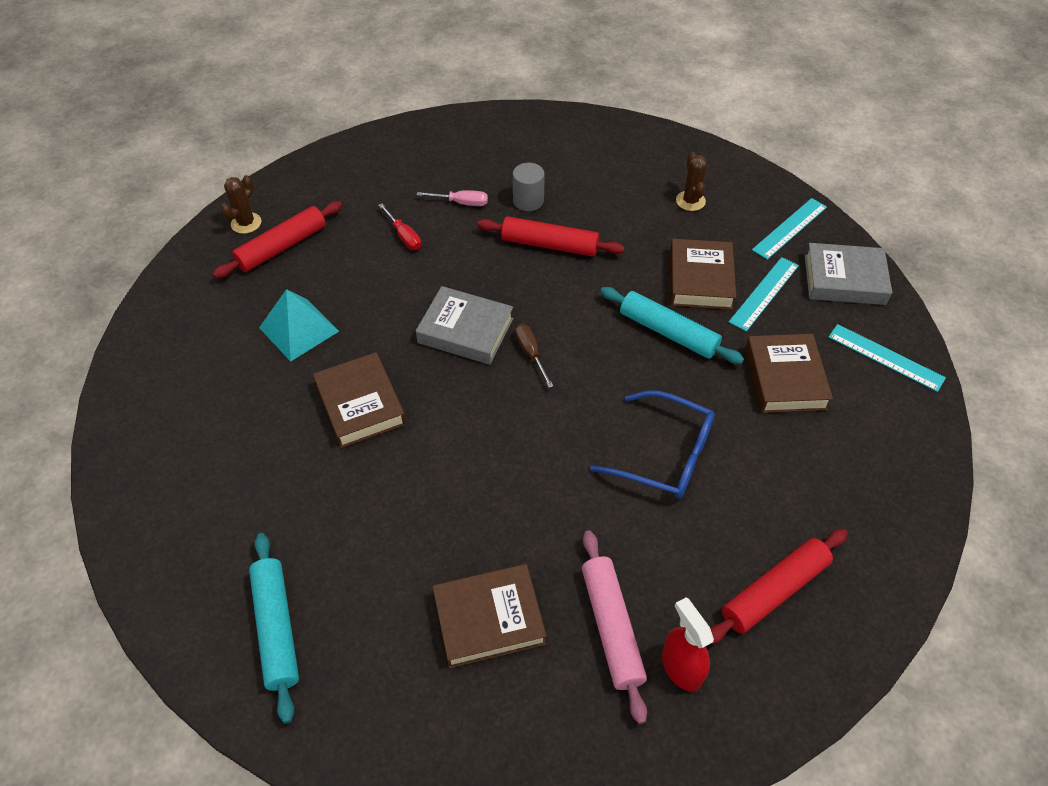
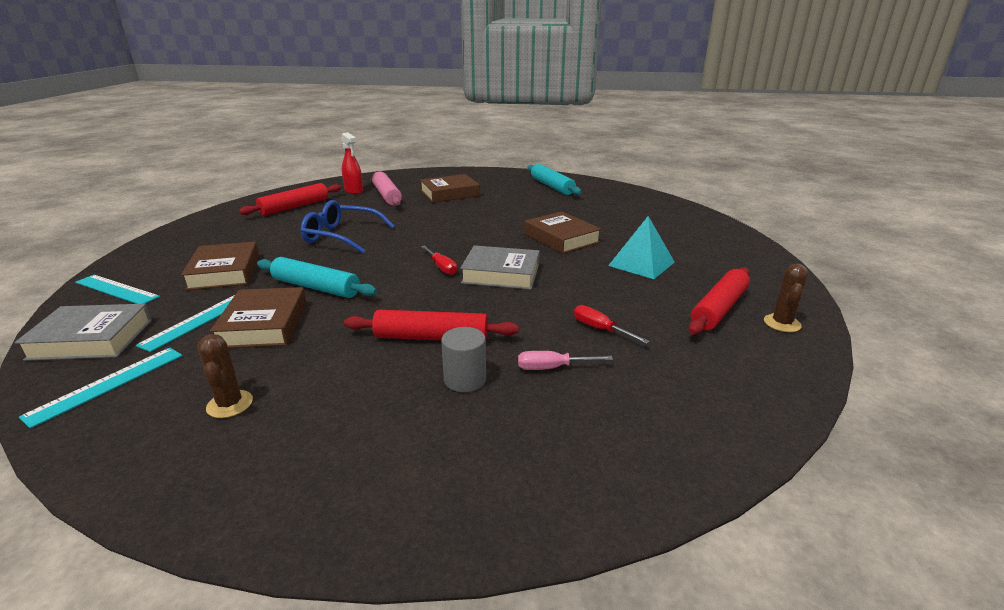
camera: 170 degrees right, 25 degrees down
(530, 353) = (441, 267): brown screwdriver -> red screwdriver

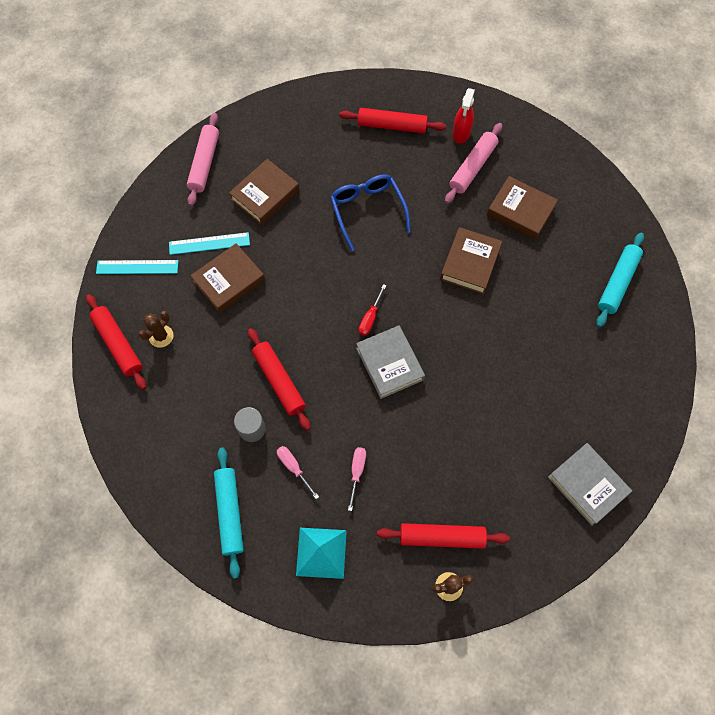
camera: 55 degrees right, 40 degrees up
(91, 339) = (159, 214): grey book -> grey book (587, 485)
(116, 290) = (205, 163): turquoise ruler -> pink rolling pin
(164, 453) = (118, 344): none -> red rolling pin
(316, 287) = (287, 266): turquoise rolling pin -> turquoise rolling pin (230, 512)
(561, 238) = (488, 366): brown book -> brown book (470, 263)
(600, 329) = (357, 472): red screwdriver -> pink screwdriver
(641, 263) = (483, 452): turquoise pyramid -> turquoise pyramid (321, 552)

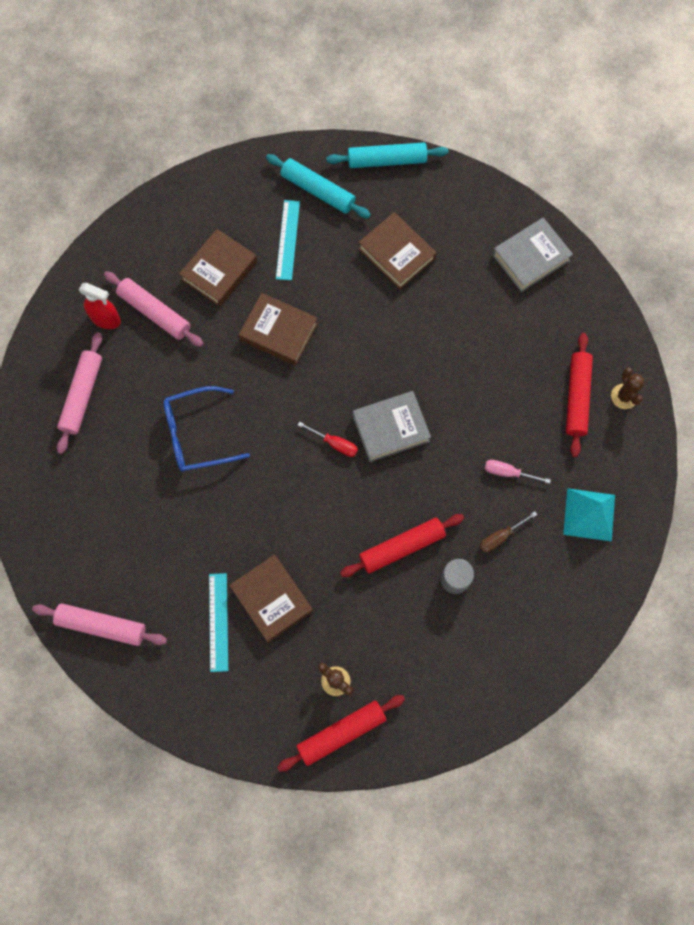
camera: 85 degrees left, 5 degrees up
(137, 267) = (241, 711): turquoise ruler -> turquoise ruler (288, 240)
(230, 512) = (545, 605): turquoise rolling pin -> turquoise rolling pin (387, 160)
(265, 195) = (159, 552): brown book -> brown book (396, 254)
(293, 467) = (500, 537): pink screwdriver -> brown screwdriver
(392, 126) = (82, 395): red rolling pin -> pink rolling pin

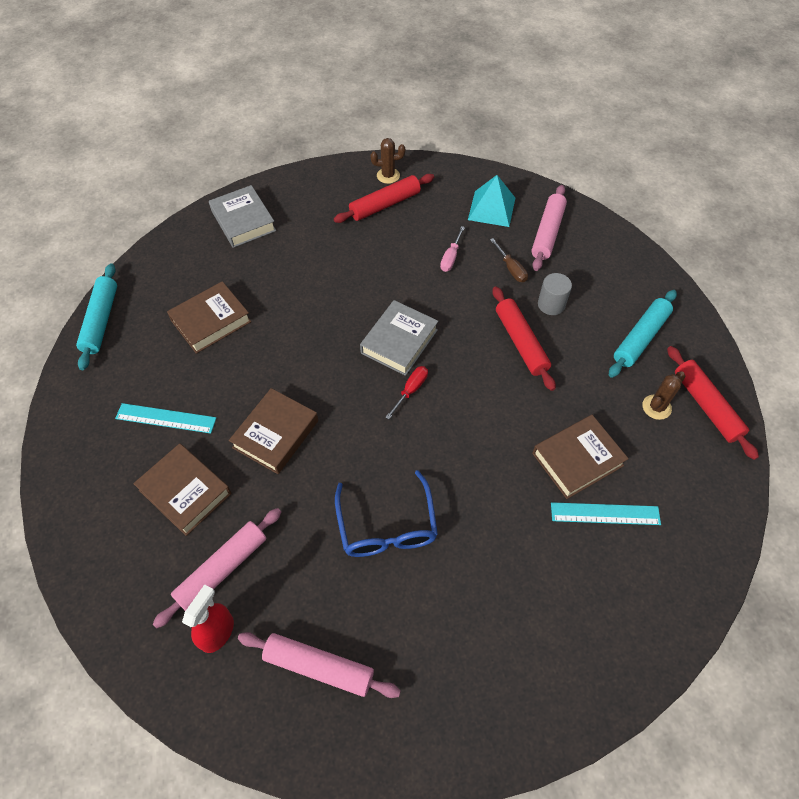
camera: 85 degrees left, 15 degrees down
(102, 625) = (618, 647): pink rolling pin -> pink rolling pin (547, 233)
(318, 191) = (115, 385): turquoise rolling pin -> turquoise rolling pin (640, 338)
(391, 428) = (399, 341): grey book -> grey book turned 45 degrees clockwise
(577, 397) = (385, 204): red rolling pin -> red rolling pin turned 45 degrees counterclockwise

